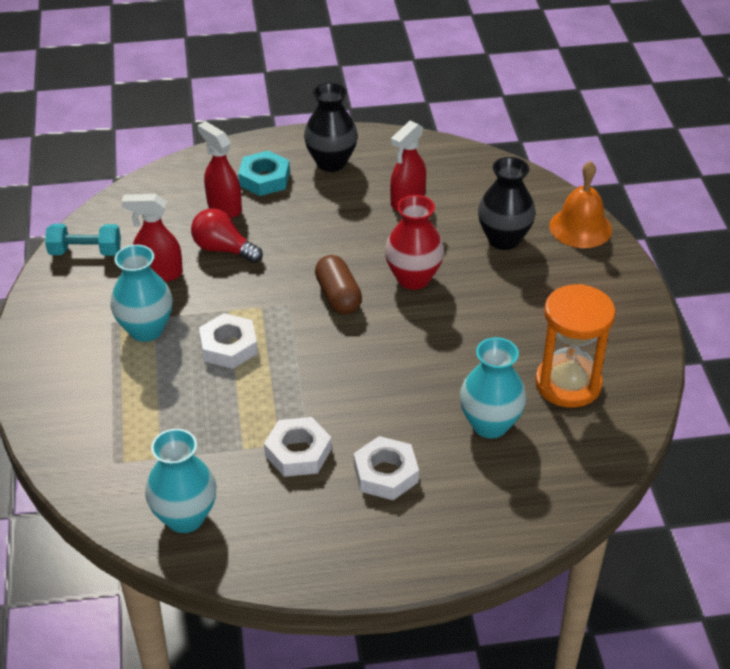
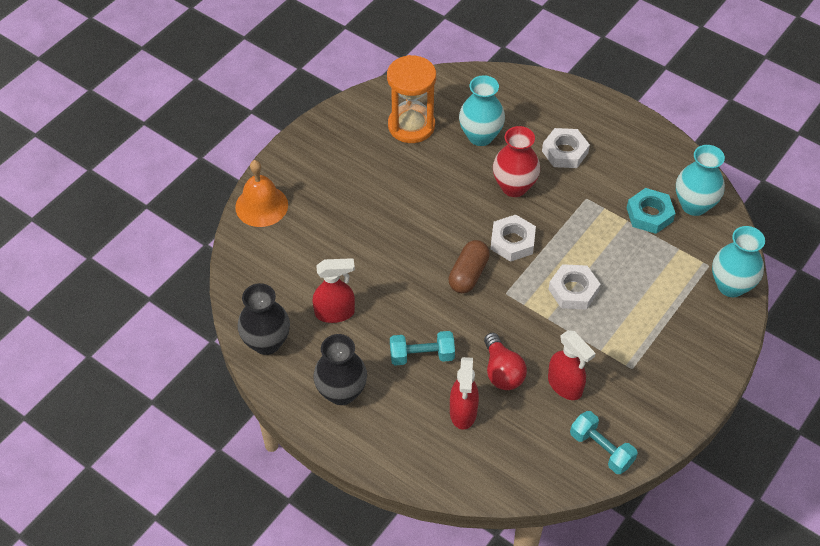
camera: 135 degrees left, 10 degrees up
(146, 329) = (614, 344): turquoise vase -> turquoise vase (731, 286)
(264, 179) = (406, 417): turquoise nut -> turquoise nut (649, 214)
(298, 452) = (599, 196): white nut -> white nut (512, 241)
(301, 219) = (422, 355): none -> turquoise dumbbell
(413, 278) = (408, 251): red vase -> red vase (514, 187)
(503, 239) = (318, 234): black vase -> black vase (266, 342)

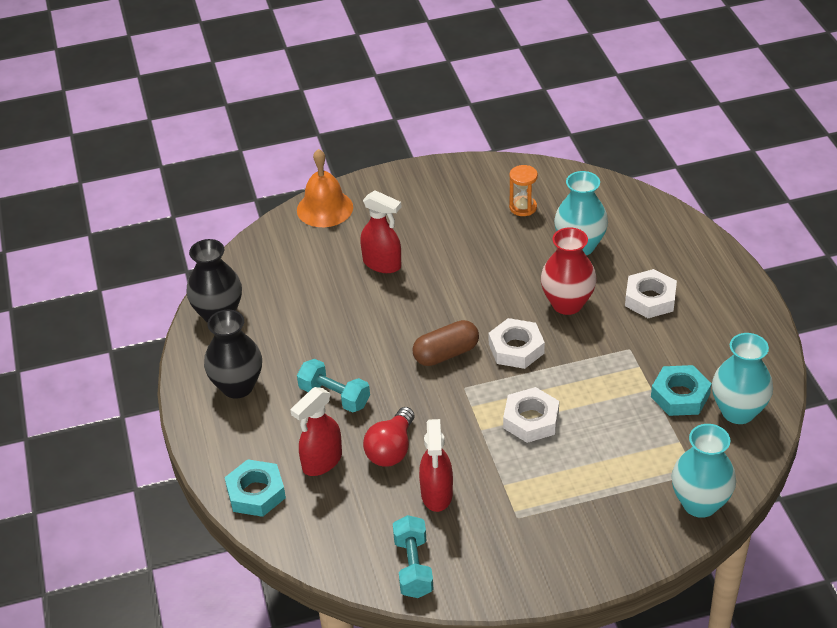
camera: 40 degrees right, 10 degrees down
(335, 313) = (297, 322): red spray bottle -> red spray bottle (382, 264)
(411, 126) = (523, 207): orange hourglass -> orange hourglass, size x0.51
(440, 467) = (256, 493): none -> turquoise nut

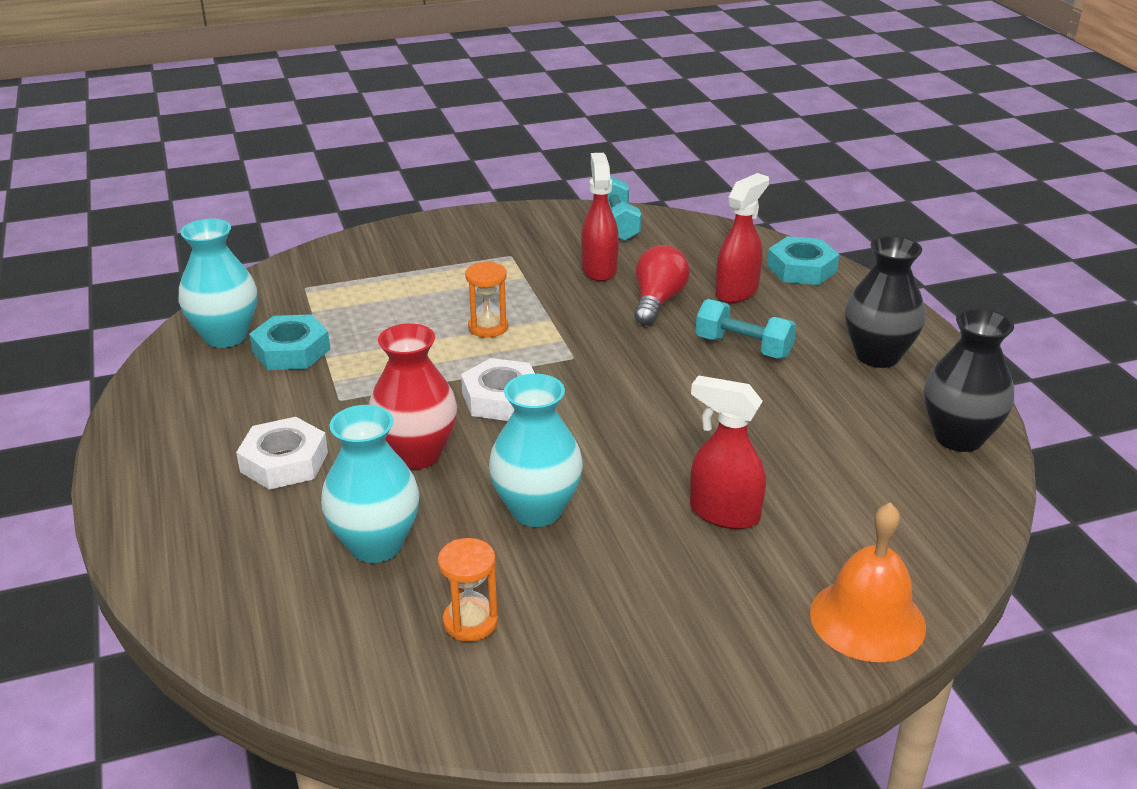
camera: 175 degrees right, 10 degrees down
(446, 354) = (601, 392): brown capsule -> none
(531, 420) = (488, 327): white nut -> orange hourglass
(700, 503) = (311, 265): turquoise vase -> turquoise vase (536, 510)

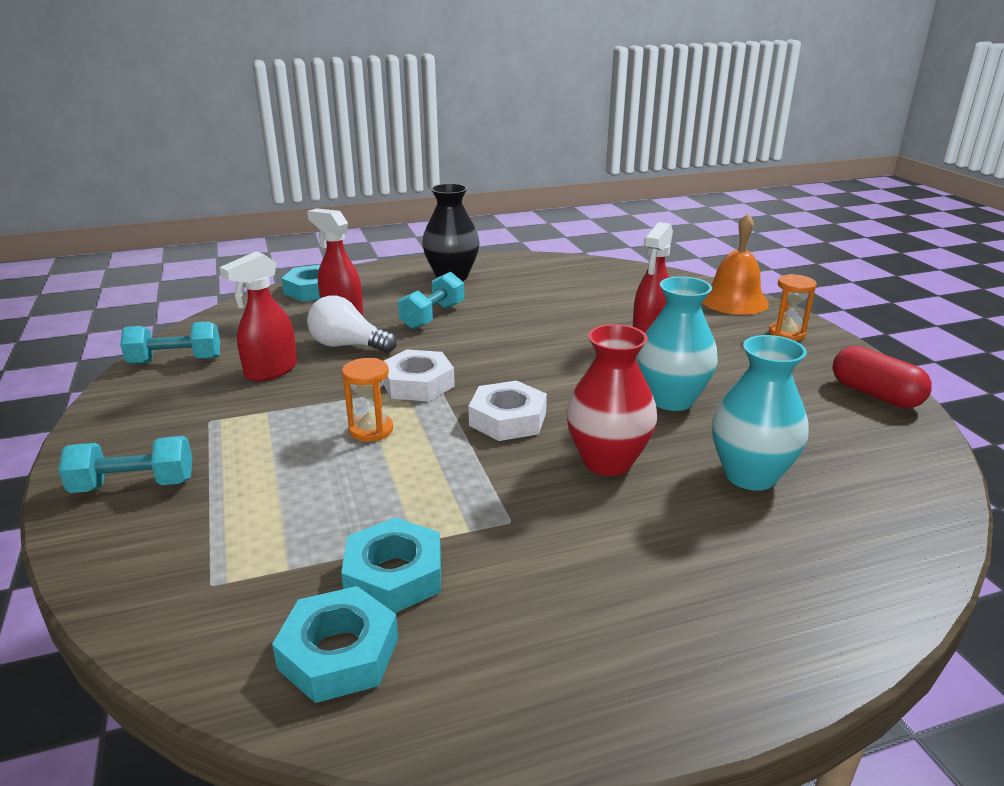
camera: 90 degrees left, 5 degrees down
(225, 336) = (338, 653): turquoise vase -> turquoise nut
(284, 462) = (639, 549): white nut -> white nut (417, 384)
(422, 243) = (134, 485): none -> turquoise dumbbell
(470, 622) = (817, 424): orange hourglass -> orange hourglass (787, 333)
(544, 703) = (875, 395): none -> red capsule
(599, 269) = (270, 371): red spray bottle -> red spray bottle turned 45 degrees counterclockwise
(657, 302) = (348, 346): red light bulb -> white light bulb
(958, 437) = (549, 265): black vase -> none

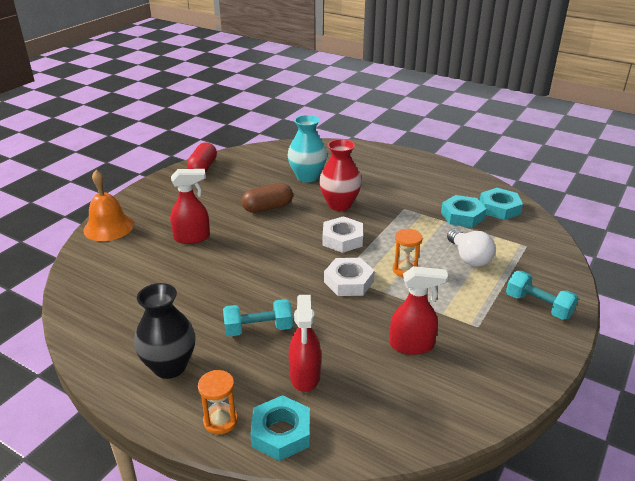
camera: 130 degrees left, 5 degrees up
(175, 361) = (464, 402): turquoise dumbbell -> none
(348, 346) = (344, 337): white light bulb -> white light bulb (469, 257)
(671, 400) = (267, 208): turquoise vase -> brown capsule
(787, 333) = (149, 200): orange hourglass -> orange hourglass (220, 420)

